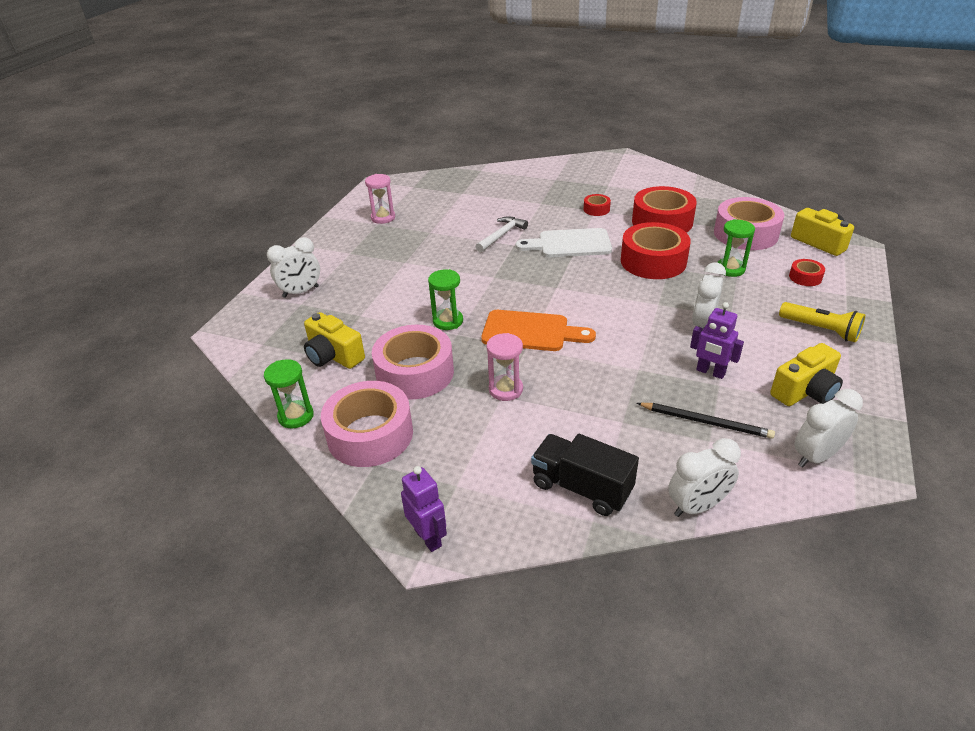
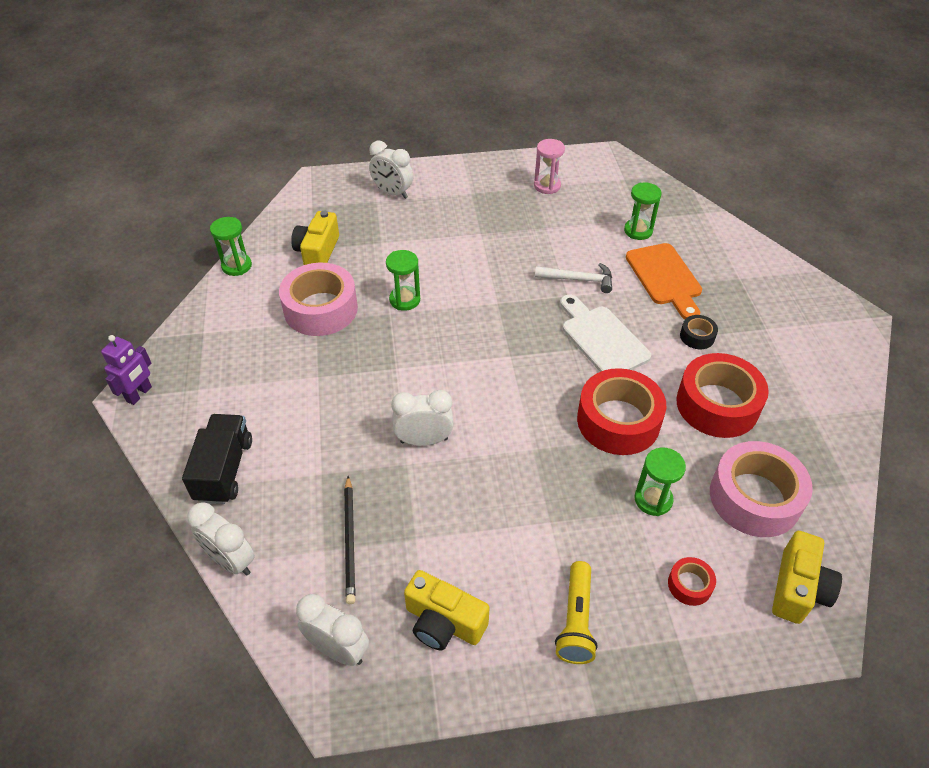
camera: 60 degrees right, 10 degrees up
(370, 434) = (234, 315): pink tape -> none
(474, 198) = (638, 231): none -> green hourglass
(506, 389) = (327, 376): pink hourglass -> none
(530, 332) = (422, 362): orange cutting board -> orange cutting board (665, 278)
(596, 209) = (697, 336): red tape -> black tape
(703, 325) = (516, 499): white clock -> white clock (424, 440)
(710, 372) = (433, 526): purple robot -> none

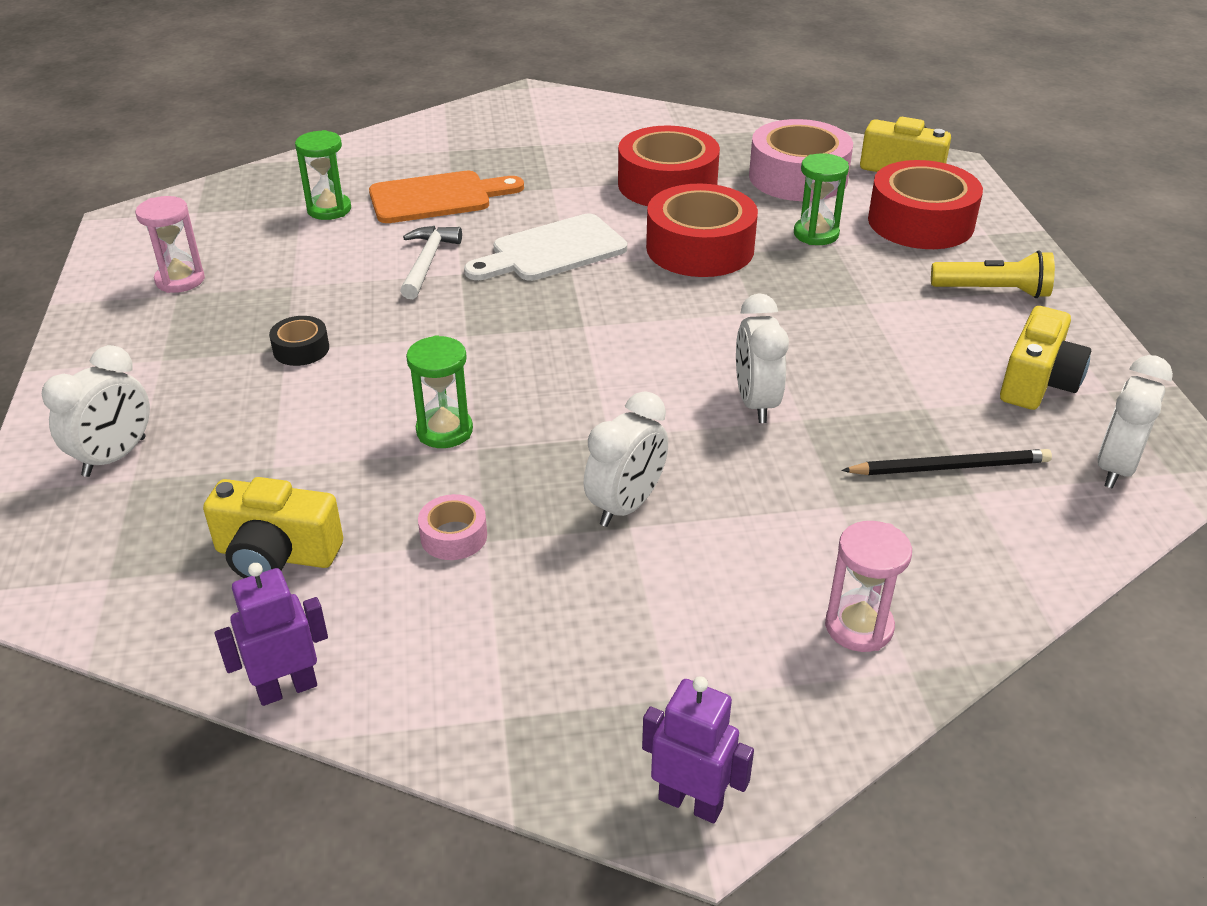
camera: 90 degrees left, 10 degrees down
(224, 470) = (859, 627): black truck -> pink hourglass
(231, 560) = (1029, 593): white clock -> white clock (626, 506)
(237, 266) = (287, 688): green hourglass -> purple robot
(321, 309) = (453, 536): pink tape -> pink tape, size x0.45
(689, 585) = (920, 222): red tape -> red tape, size x2.20
(697, 336) = (553, 186): black tape -> black tape (301, 349)

